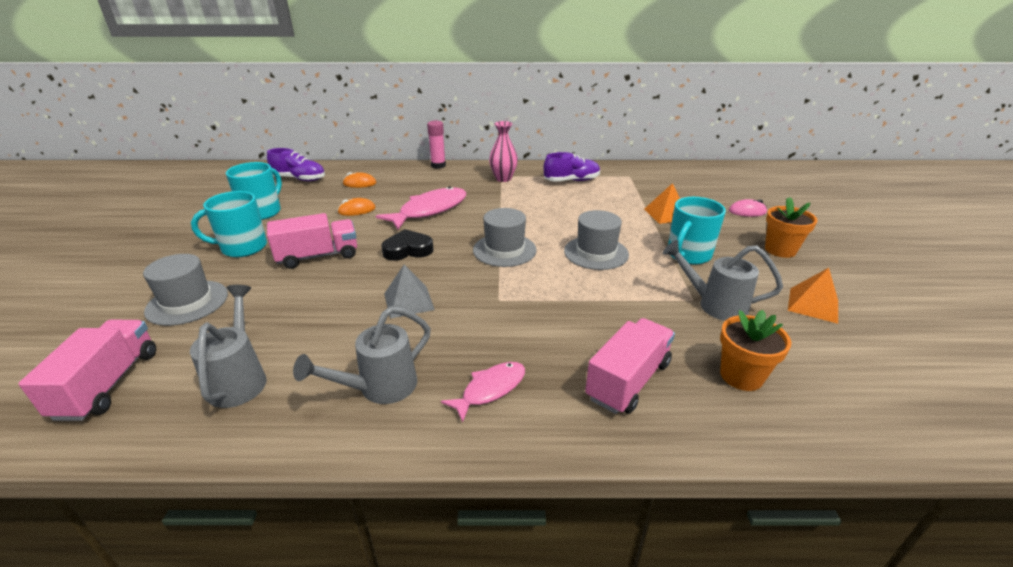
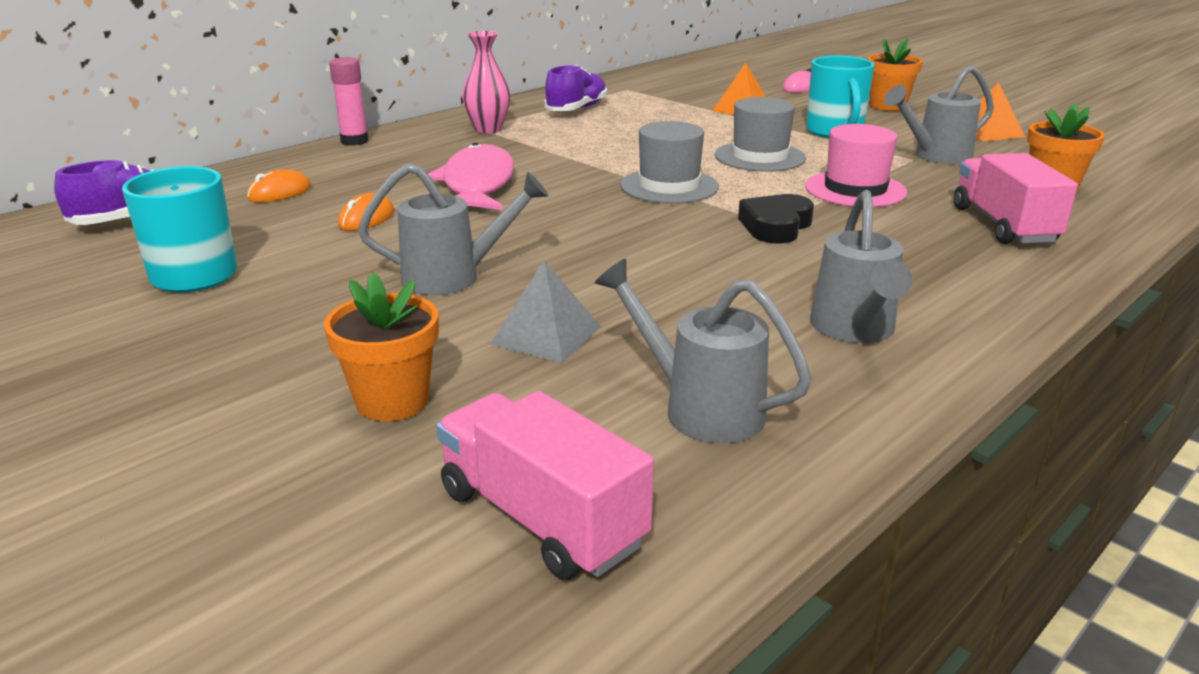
camera: 45 degrees left, 5 degrees down
(187, 302) = (392, 401): grey hat -> orange flower pot
(243, 247) = (293, 318): turquoise mug -> none
(318, 256) = (453, 277): pink truck -> grey watering can
(408, 250) = (559, 226): black heart -> black heart (776, 226)
(408, 301) = (690, 263): grey pyramid -> grey pyramid (546, 335)
(490, 389) = (937, 280): pink fish -> none
(597, 302) = (855, 189): none -> pink hat

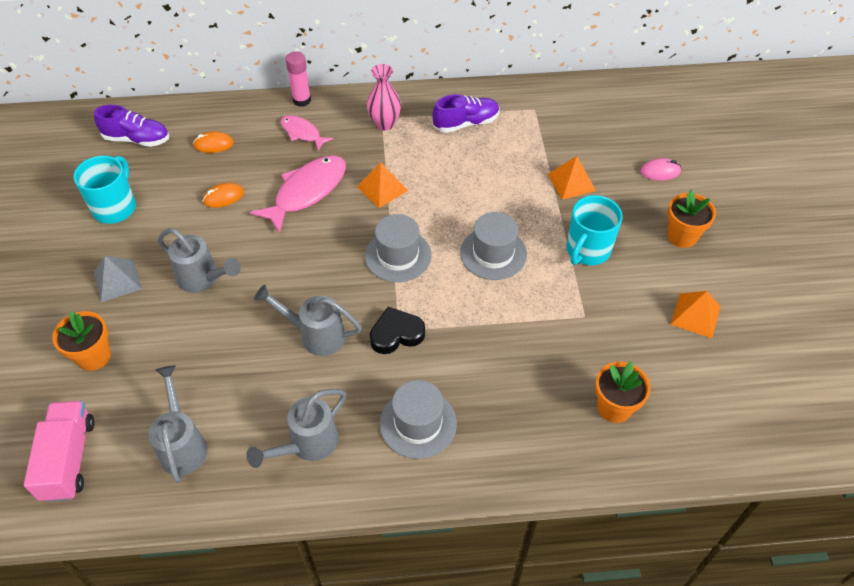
camera: 40 degrees right, 25 degrees up
(396, 157) = (302, 133): none -> pink fish
(546, 335) = (188, 352): grey pyramid -> grey pyramid (117, 280)
(564, 159) = (382, 188): none -> orange pyramid
(855, 189) = (493, 327): pink hat -> none
(927, 265) = (418, 423): none -> grey hat
(935, 156) = (604, 322): grey watering can -> grey watering can (316, 335)
(1003, 225) = (518, 420): pink truck -> none

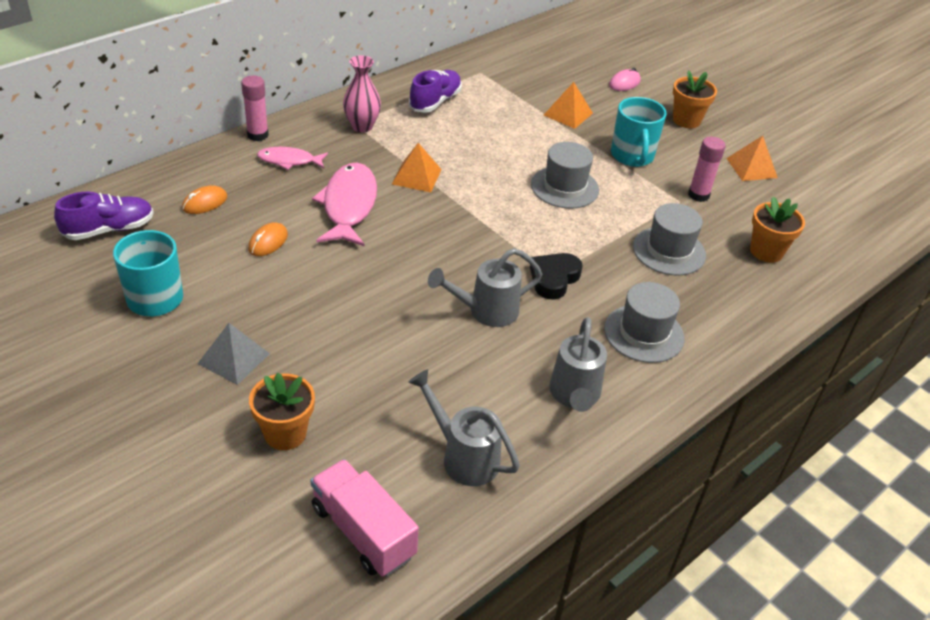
camera: 40 degrees left, 10 degrees down
(203, 279) = (326, 317): grey watering can -> none
(398, 255) = (488, 221): grey hat -> grey hat (669, 251)
(609, 318) = (698, 195): none -> pink glue stick

